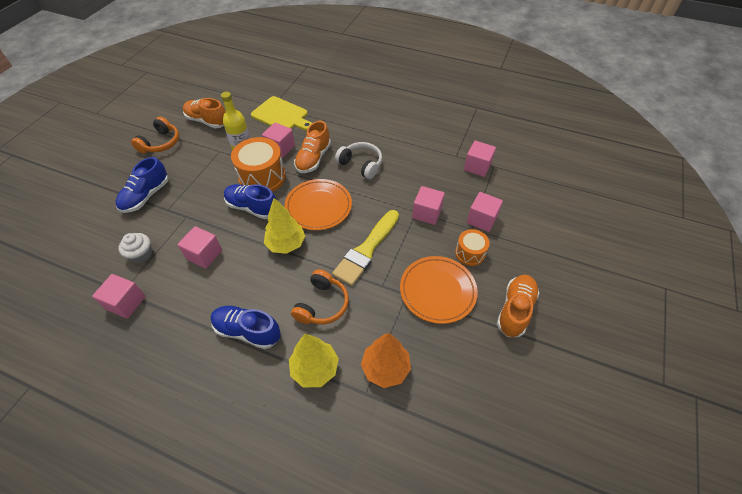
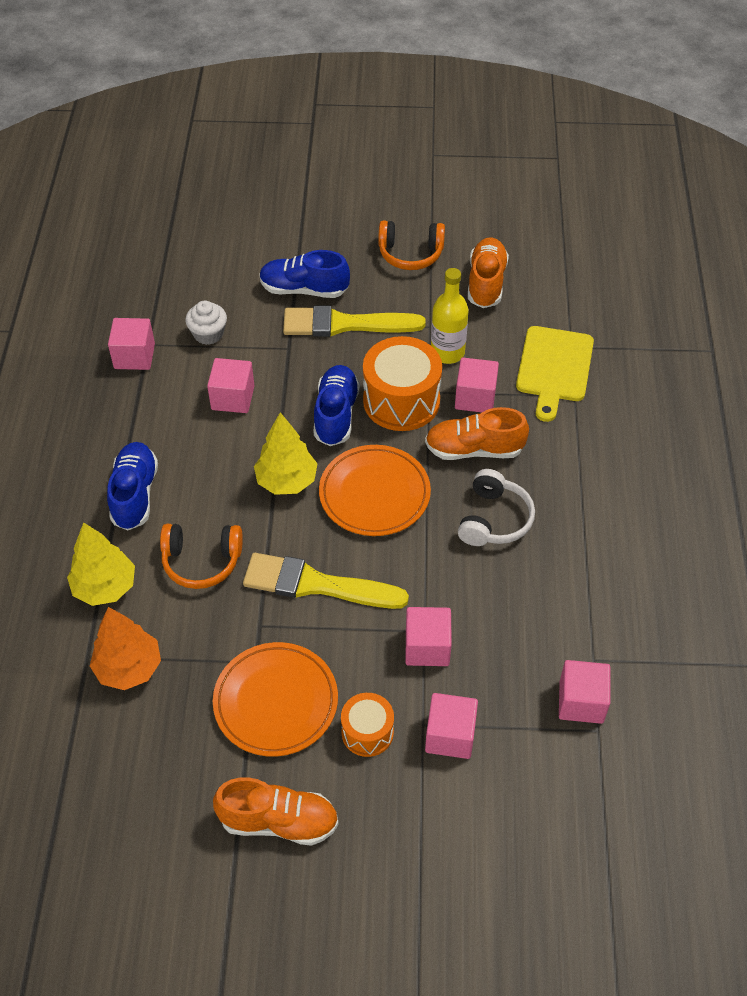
camera: 70 degrees right, 0 degrees up
(189, 185) = (345, 324): none -> yellow brush

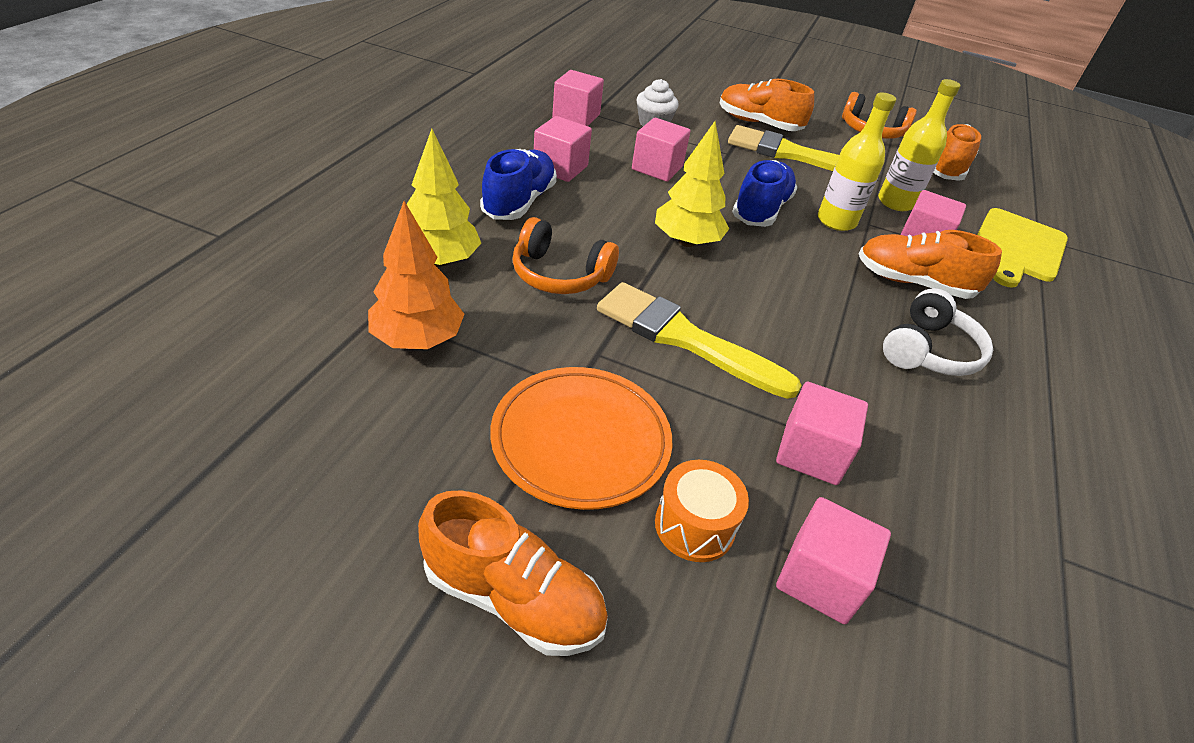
camera: 15 degrees right, 10 degrees down
(304, 289) = (758, 123): blue shoe -> orange shoe
(374, 494) = (784, 282): orange plate -> none
(401, 401) = (836, 221): orange drum -> yellow bottle
(581, 702) = (1041, 610): pink cube -> pink cube (560, 168)

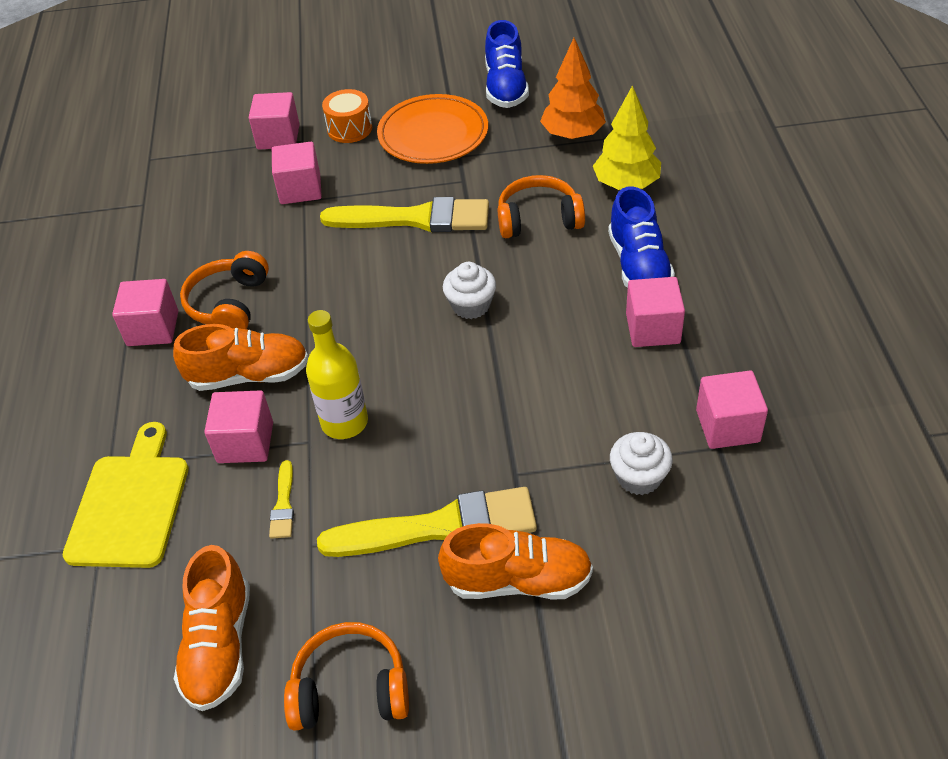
camera: 160 degrees right, 5 degrees up
(513, 598) = (412, 73): orange shoe -> none
(657, 168) = (568, 390): pink cube -> pink cube (153, 328)
(686, 242) = (471, 305): yellow tree -> white cupcake
(761, 210) = (428, 390): blue shoe -> blue shoe (505, 87)
(896, 202) = (283, 504): yellow bottle -> yellow brush
(928, 351) = (229, 304): white headphones -> orange headphones

